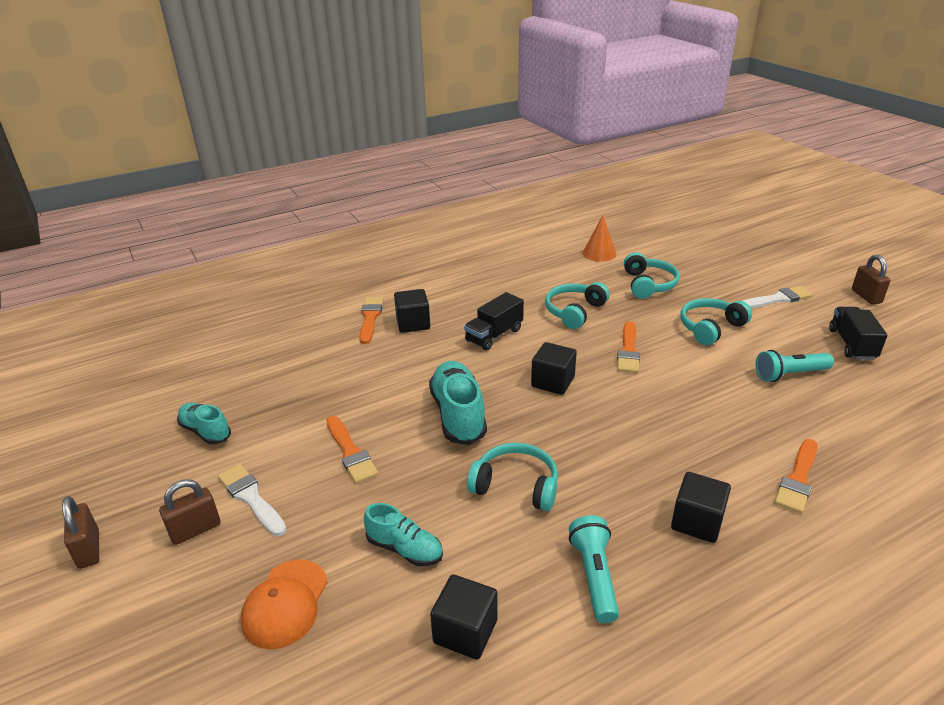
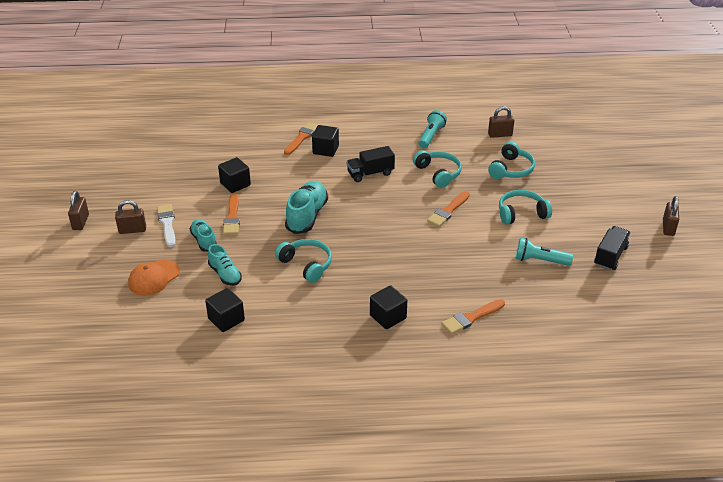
camera: 25 degrees right, 5 degrees up
(205, 431) = (165, 180): turquoise shoe -> turquoise shoe (204, 240)
(553, 382) = (380, 215): black cube -> black cube (235, 184)
(574, 311) = (438, 173): turquoise headphones -> turquoise headphones turned 90 degrees clockwise
(594, 576) = (308, 320): turquoise flashlight -> turquoise flashlight (431, 136)
(599, 253) = (500, 134): orange cone -> brown padlock
(777, 299) = (595, 209): white brush -> none

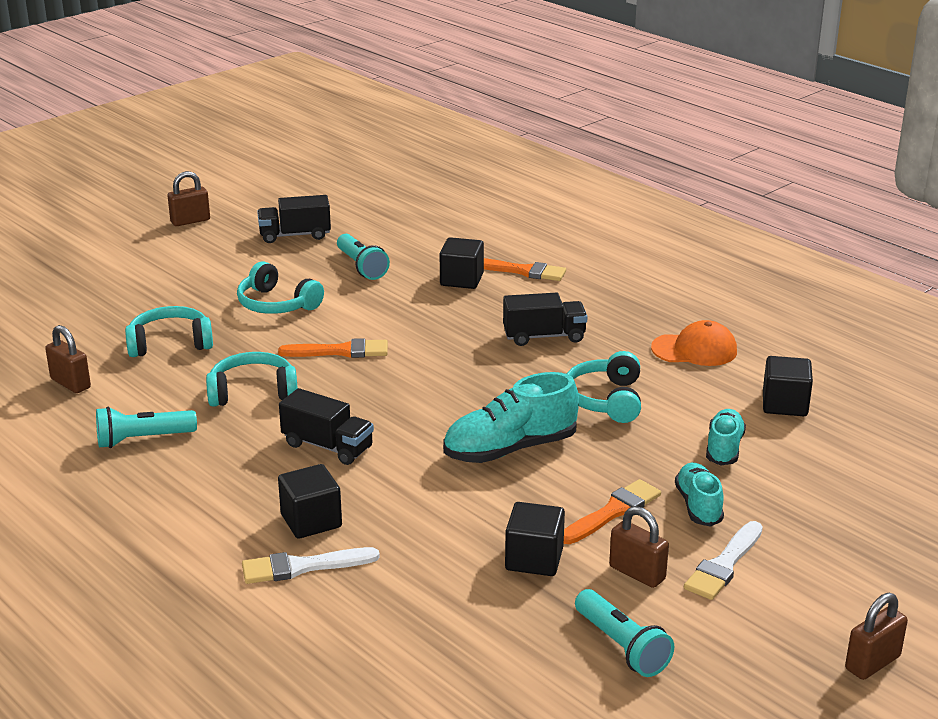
camera: 130 degrees left, 10 degrees down
(132, 230) = (792, 590): brown padlock -> brown padlock (637, 573)
(154, 278) = (829, 500): orange cap -> orange cap (694, 350)
(170, 177) = (622, 646): none -> turquoise flashlight
(204, 240) = (698, 506): turquoise shoe -> turquoise shoe turned 150 degrees clockwise
(302, 138) = (302, 567): orange brush -> white brush
(387, 281) = (544, 336): none -> black truck
(388, 317) = (600, 313): black cube -> black cube (461, 280)
(438, 173) = (252, 392): turquoise headphones -> turquoise headphones turned 60 degrees clockwise

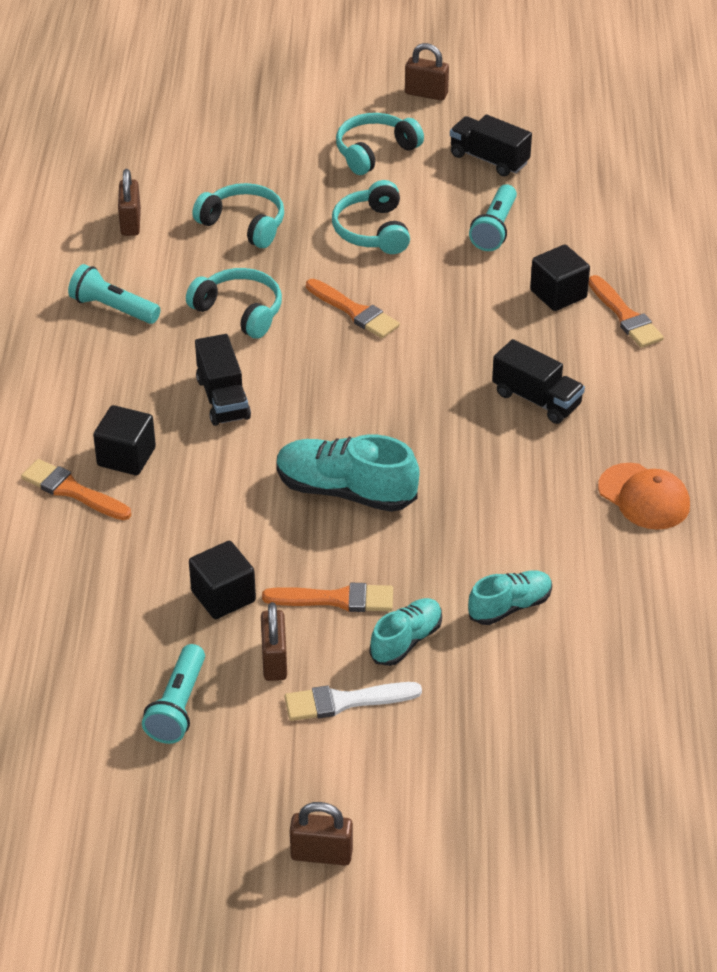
camera: 45 degrees right, 15 degrees up
(302, 567) = (72, 491): white brush -> orange brush
(605, 400) = (488, 496): turquoise headphones -> turquoise headphones (375, 152)
(784, 404) = (631, 603): black cube -> none

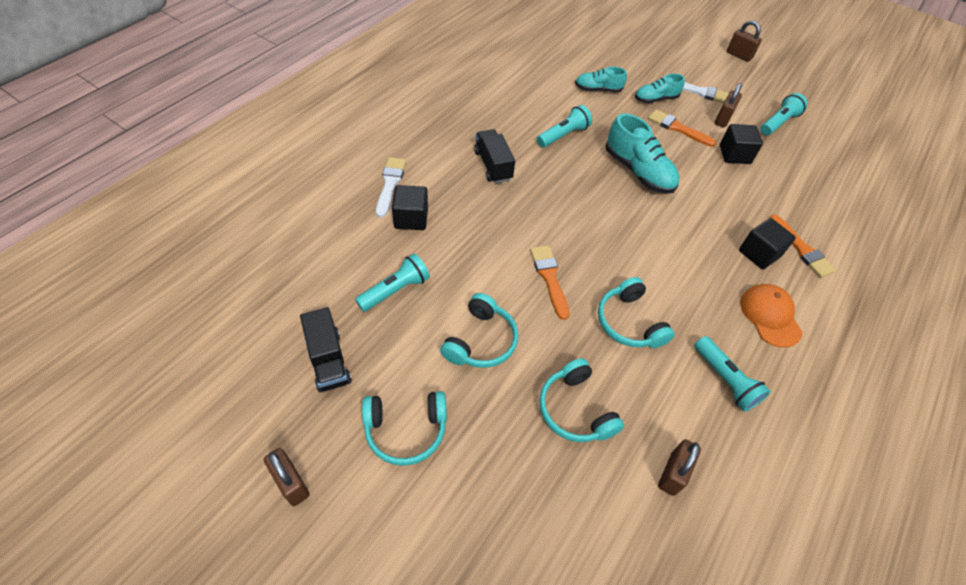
camera: 150 degrees left, 10 degrees up
(223, 398) = (678, 261): black truck -> none
(490, 492) = (563, 135): none -> turquoise flashlight
(625, 316) = (390, 184): orange brush -> white brush
(644, 497) = (491, 98): orange cap -> orange cap (770, 316)

